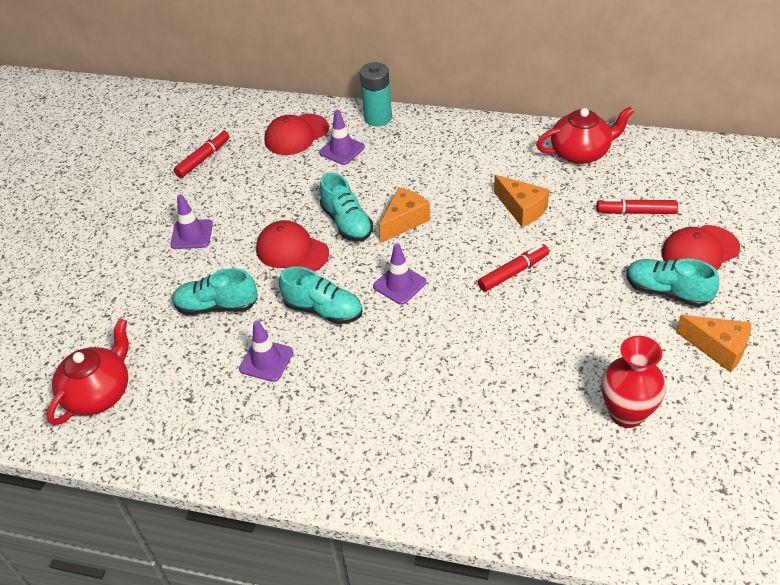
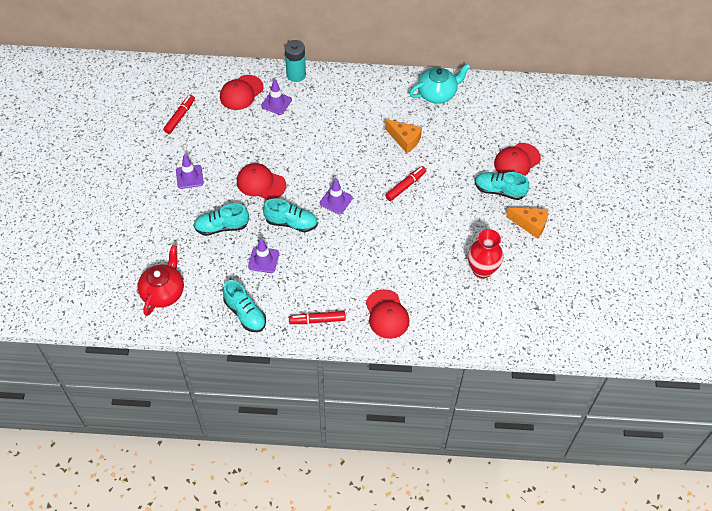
camera: 15 degrees left, 10 degrees up
(347, 223) = (292, 159): turquoise shoe -> turquoise shoe (245, 313)
(404, 221) = (330, 155): orange cheese -> none
(449, 470) = (387, 314): none -> red cap
(581, 152) = (437, 94): red teapot -> turquoise teapot
(636, 212) = (476, 136): red marker -> red marker (317, 320)

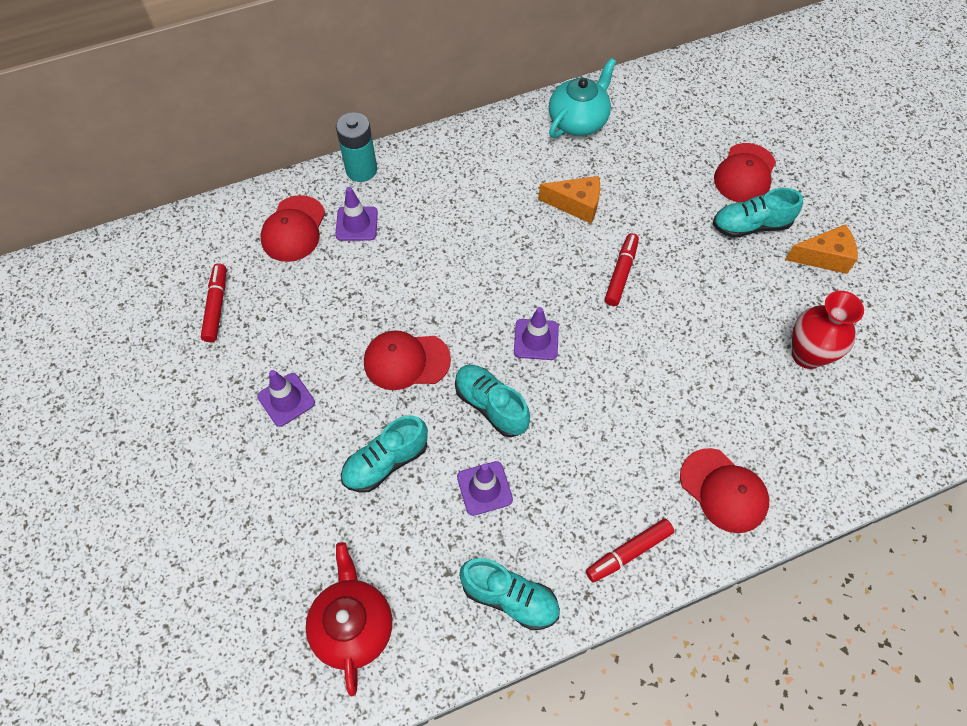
camera: 25 degrees left, 5 degrees up
(291, 223) = (491, 405): turquoise shoe -> turquoise shoe turned 120 degrees counterclockwise

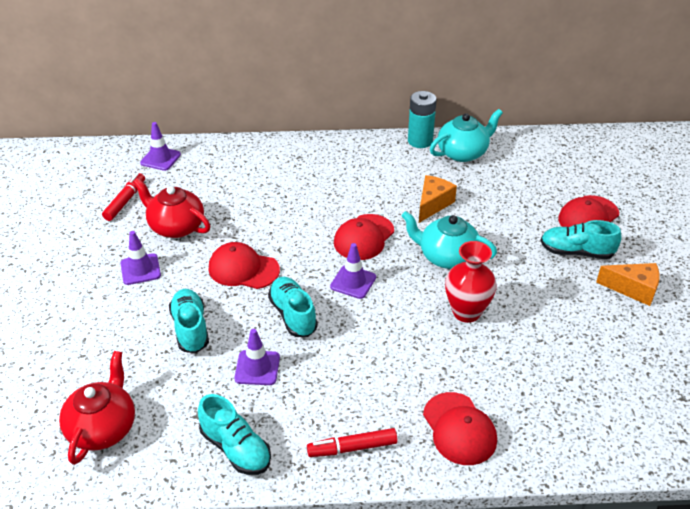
camera: 20 degrees right, 20 degrees down
(293, 229) = (207, 169): red cap -> red cap (364, 237)
(297, 325) = (176, 226): none -> red teapot
(356, 224) = (255, 177): purple traffic cone -> purple traffic cone (160, 159)
(361, 170) = (277, 146): turquoise battery -> turquoise battery (420, 141)
(386, 462) = (190, 329): turquoise shoe -> turquoise shoe turned 90 degrees clockwise
(576, 205) = (433, 204): orange cheese -> orange cheese turned 90 degrees counterclockwise
(621, 273) = (446, 257): red marker -> turquoise teapot
(807, 355) = (584, 353): red vase -> red vase (466, 312)

